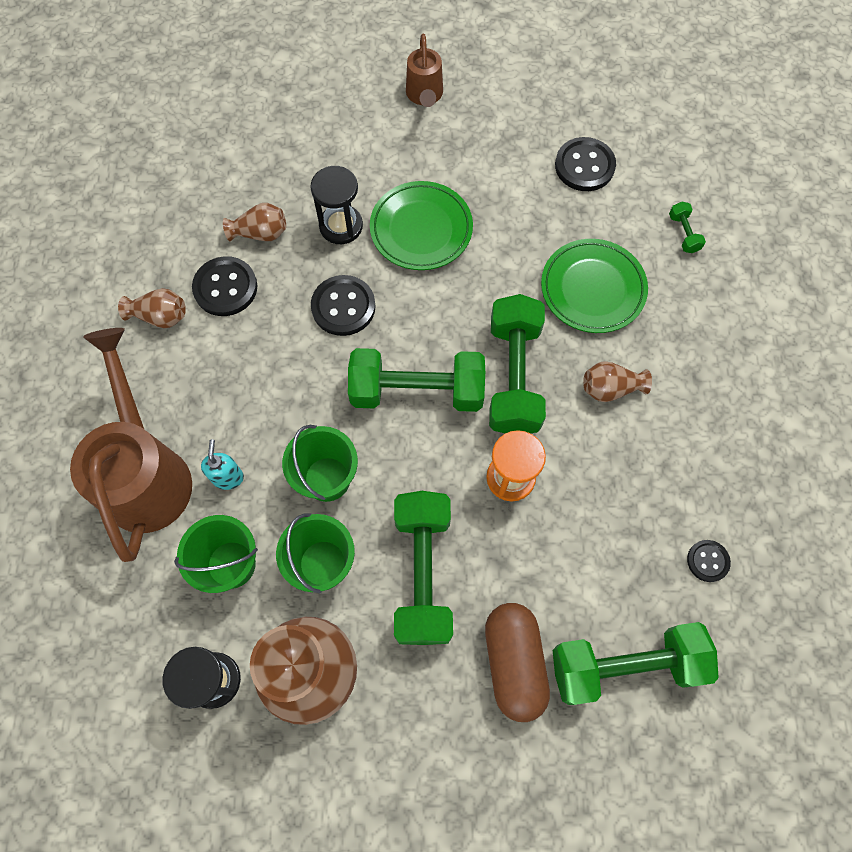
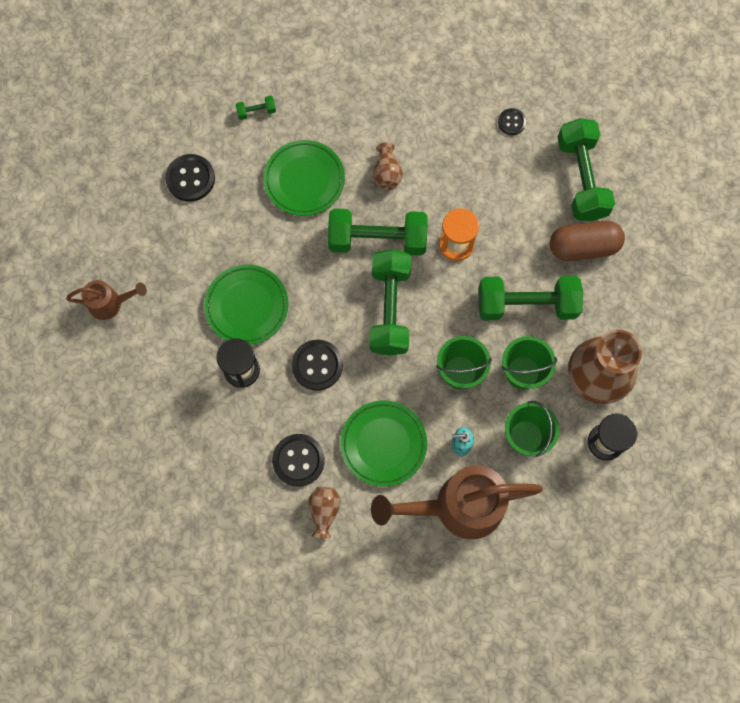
camera: 90 degrees left, 5 degrees up
(237, 383) = (383, 444): none -> green plate
(260, 233) = (247, 435): brown vase -> none

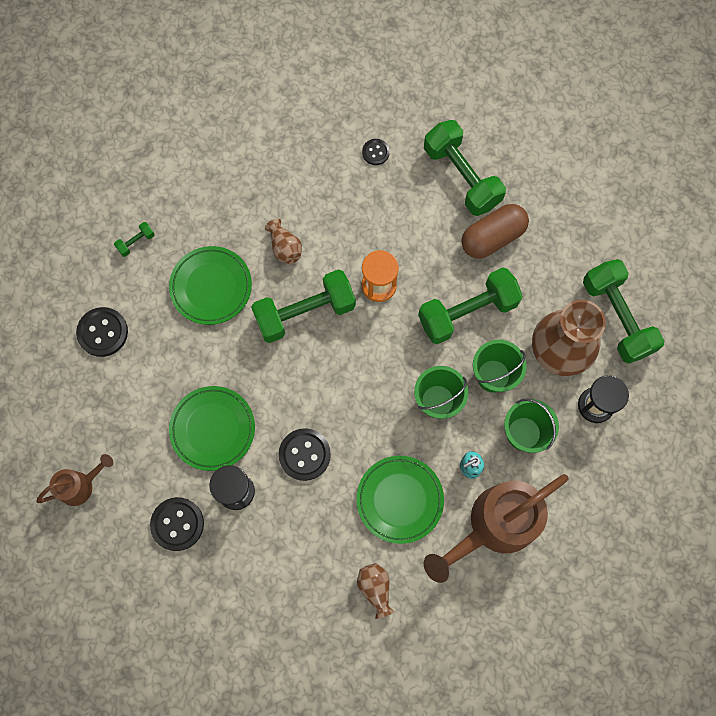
camera: 25 degrees left, 0 degrees up
(298, 460) = (329, 552): black button -> black button (177, 524)
(389, 309) = (346, 372): green dumbbell -> green dumbbell (616, 317)

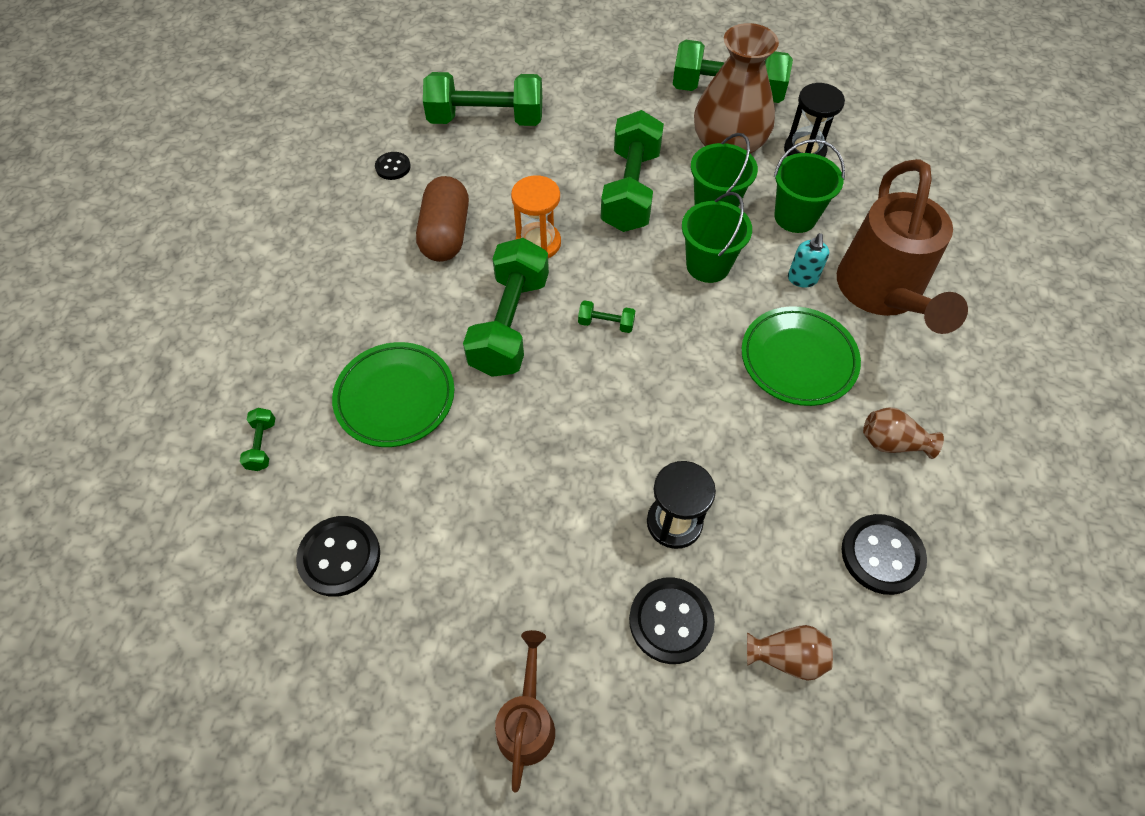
camera: 55 degrees left, 15 degrees down
(213, 429) = (574, 501): green plate -> none
(285, 248) = (418, 300): brown vase -> brown vase (786, 656)
(304, 455) = (679, 421): black button -> black button (882, 555)
(345, 368) = (606, 323): none -> green dumbbell
(492, 237) = (570, 131): brown capsule -> brown capsule (445, 234)

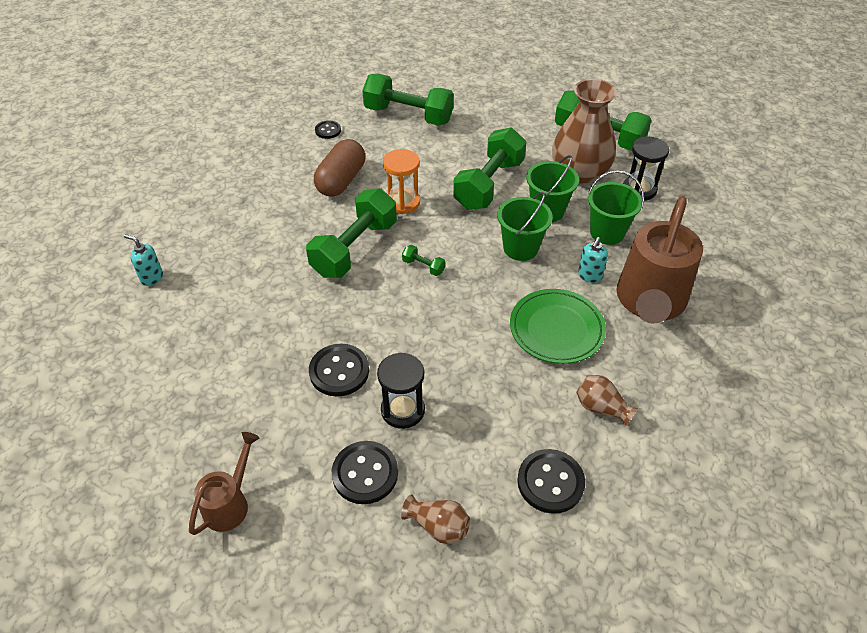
camera: 20 degrees right, 10 degrees down
(262, 445) = (152, 278): green dumbbell -> turquoise soap dispenser
(339, 557) = (163, 360): black button -> black button (339, 371)
(395, 397) = (252, 273): green plate -> none

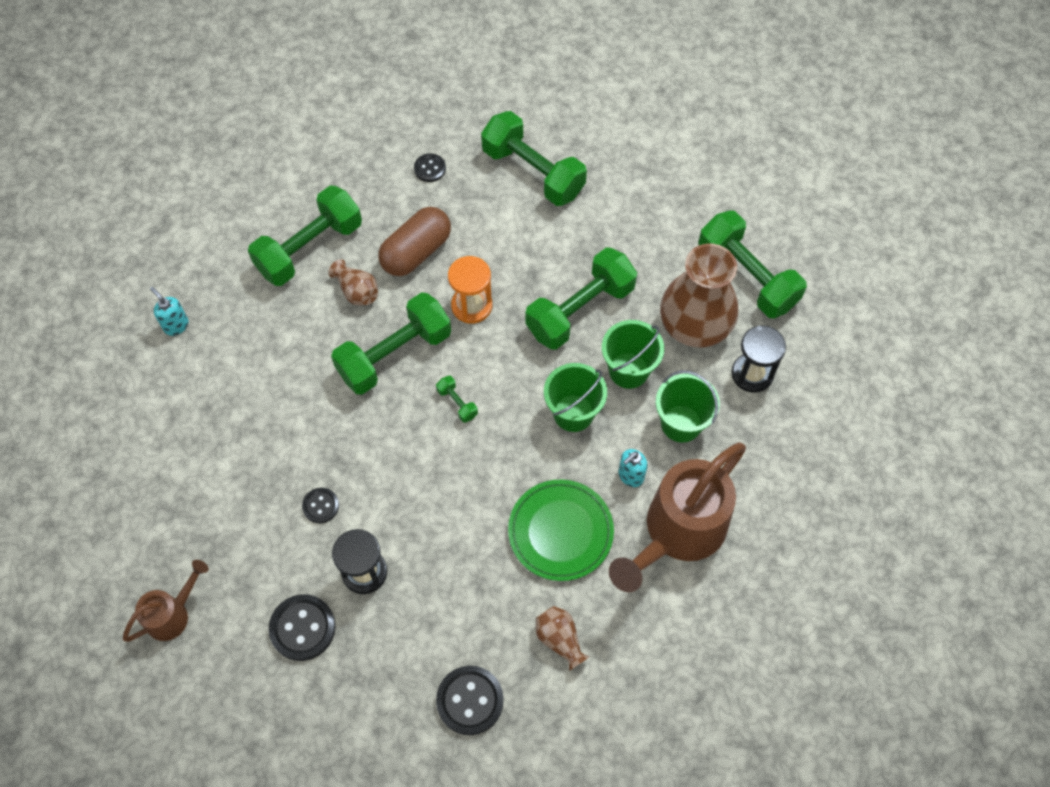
camera: 20 degrees right, 15 degrees up
(251, 199) = (309, 248): none -> green dumbbell
(339, 371) = (321, 506): black button -> black button, size x0.58
(438, 526) = (347, 706): brown vase -> brown vase (357, 291)

